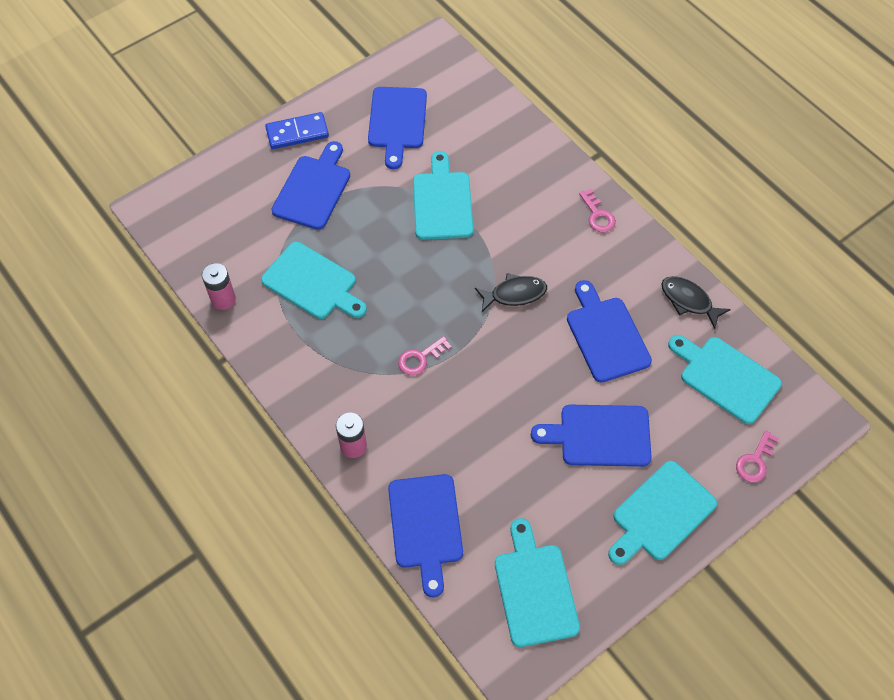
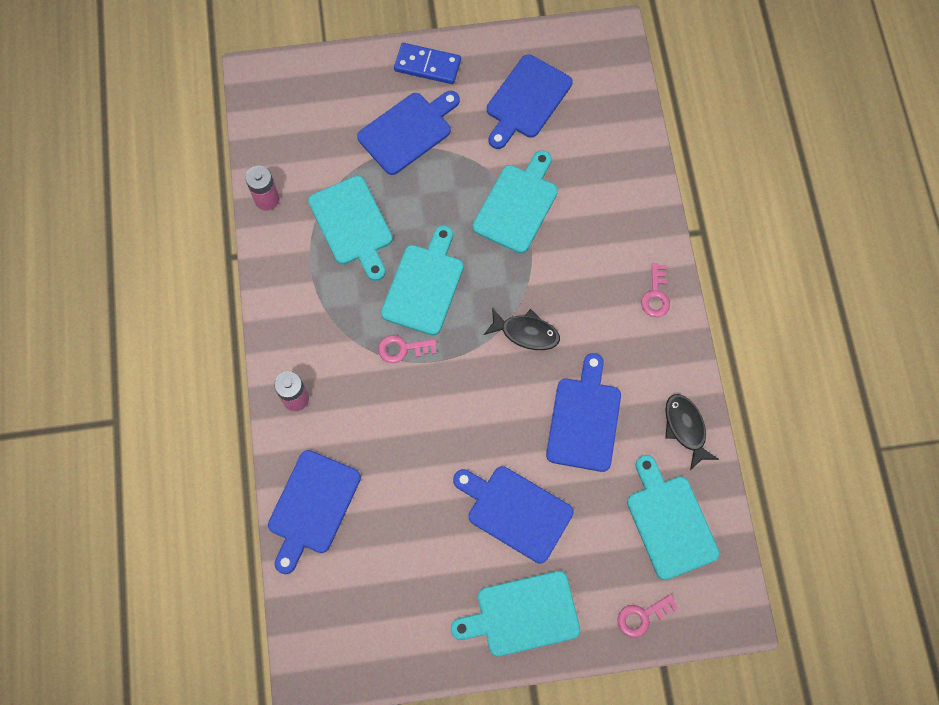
camera: 30 degrees right, 10 degrees up
(535, 589) = (369, 616): turquoise cutting board -> turquoise cutting board (424, 285)

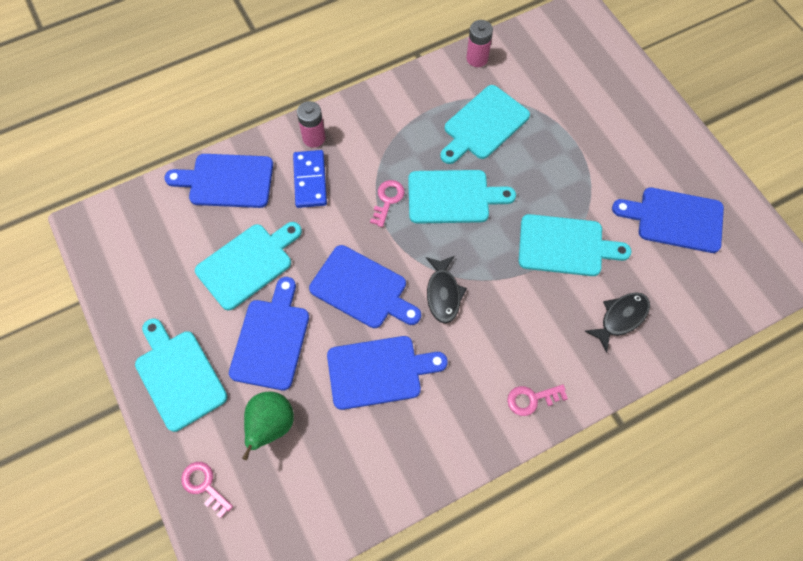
camera: 70 degrees right, 5 degrees down
(402, 349) = (387, 200): pink key -> pink key turned 45 degrees clockwise
(408, 131) = (592, 136): blue cutting board -> blue cutting board (362, 289)
(427, 65) = (663, 129): blue domino -> blue domino (310, 180)
(604, 537) = (271, 426): none -> green pear
(670, 522) = (304, 484): turquoise cutting board -> turquoise cutting board (248, 264)
(685, 428) = (405, 471): black fish -> black fish (621, 318)

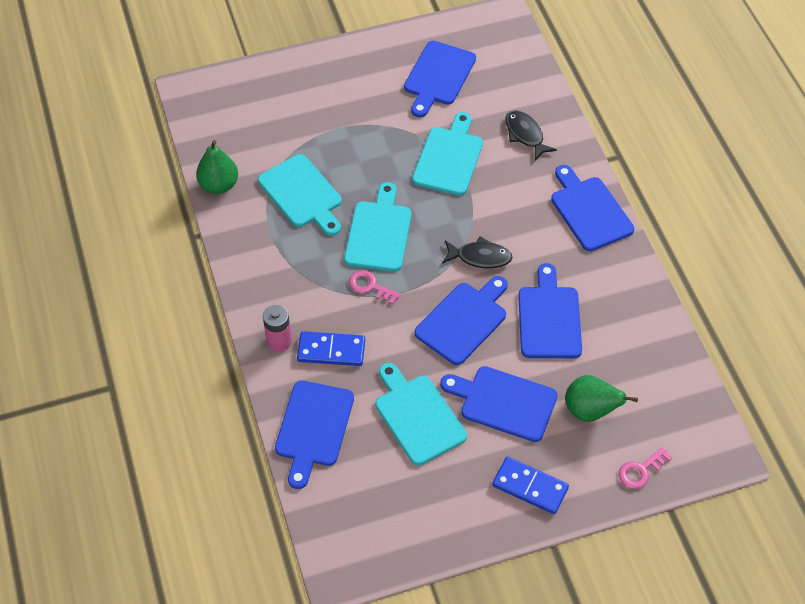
camera: 80 degrees left, 10 degrees down
(179, 376) = (530, 487): turquoise cutting board -> blue domino
(477, 58) = (219, 185): pink battery -> green pear
(532, 399) = (589, 211): pink key -> blue cutting board

